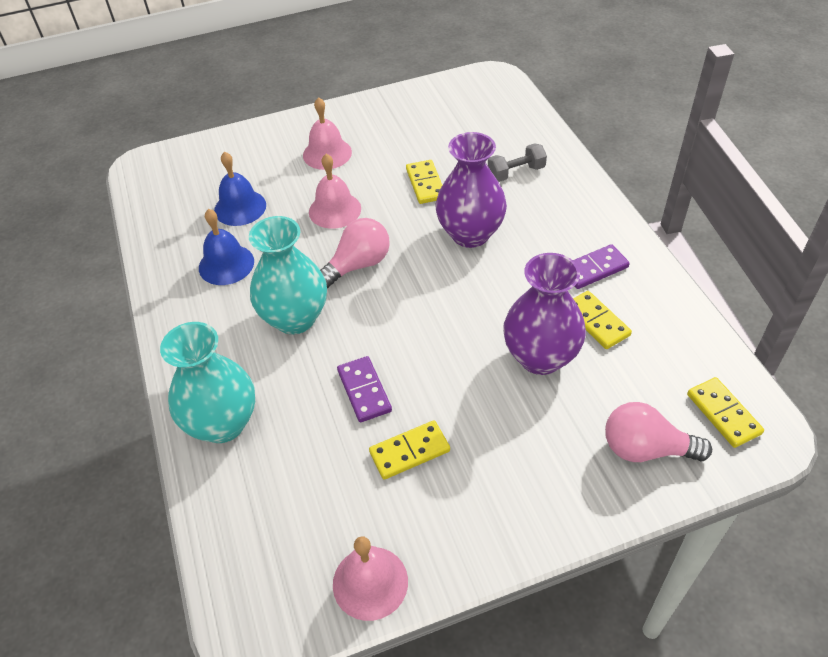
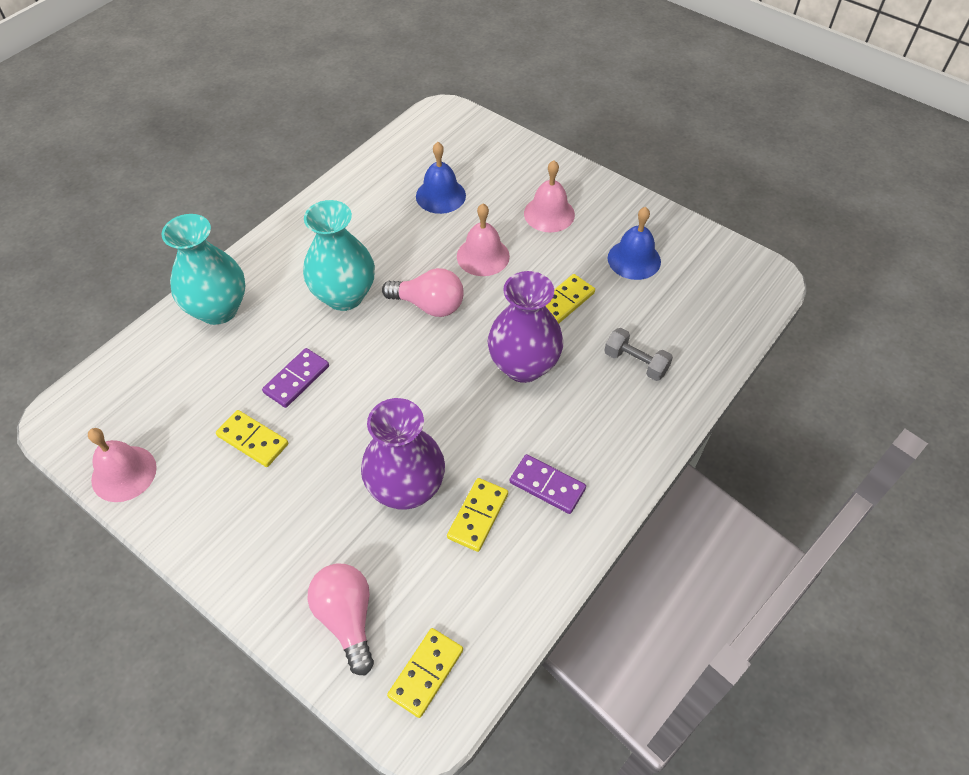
camera: 55 degrees right, 5 degrees up
(226, 264) = (373, 223): blue bell -> blue bell (634, 259)

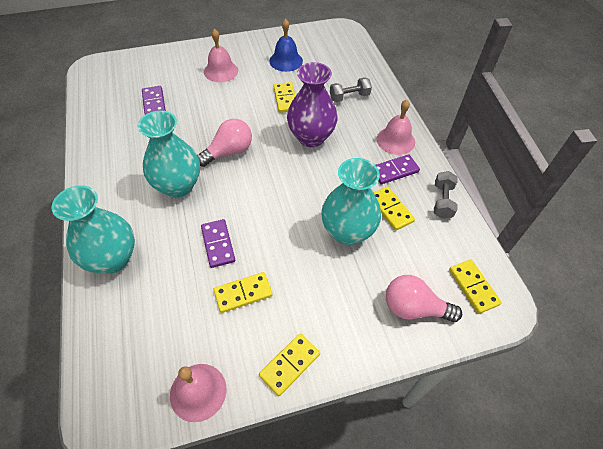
camera: 55 degrees left, 0 degrees up
(197, 533) = (290, 365): none -> yellow domino
(406, 488) = (347, 231): purple vase -> turquoise vase
(440, 195) = (154, 103): blue bell -> purple domino
(483, 256) = (219, 111): pink bell -> pink bell (395, 140)
(541, 568) = (442, 201): none -> grey dumbbell

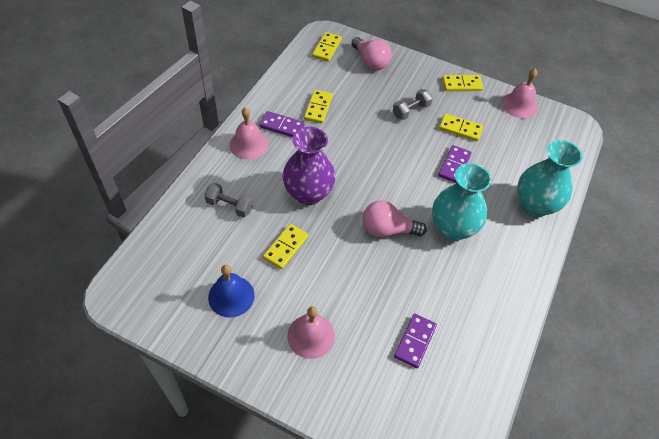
camera: 140 degrees left, 0 degrees up
(347, 231) = (362, 116): turquoise vase -> none
(442, 201) = (279, 90): grey dumbbell -> grey dumbbell (411, 111)

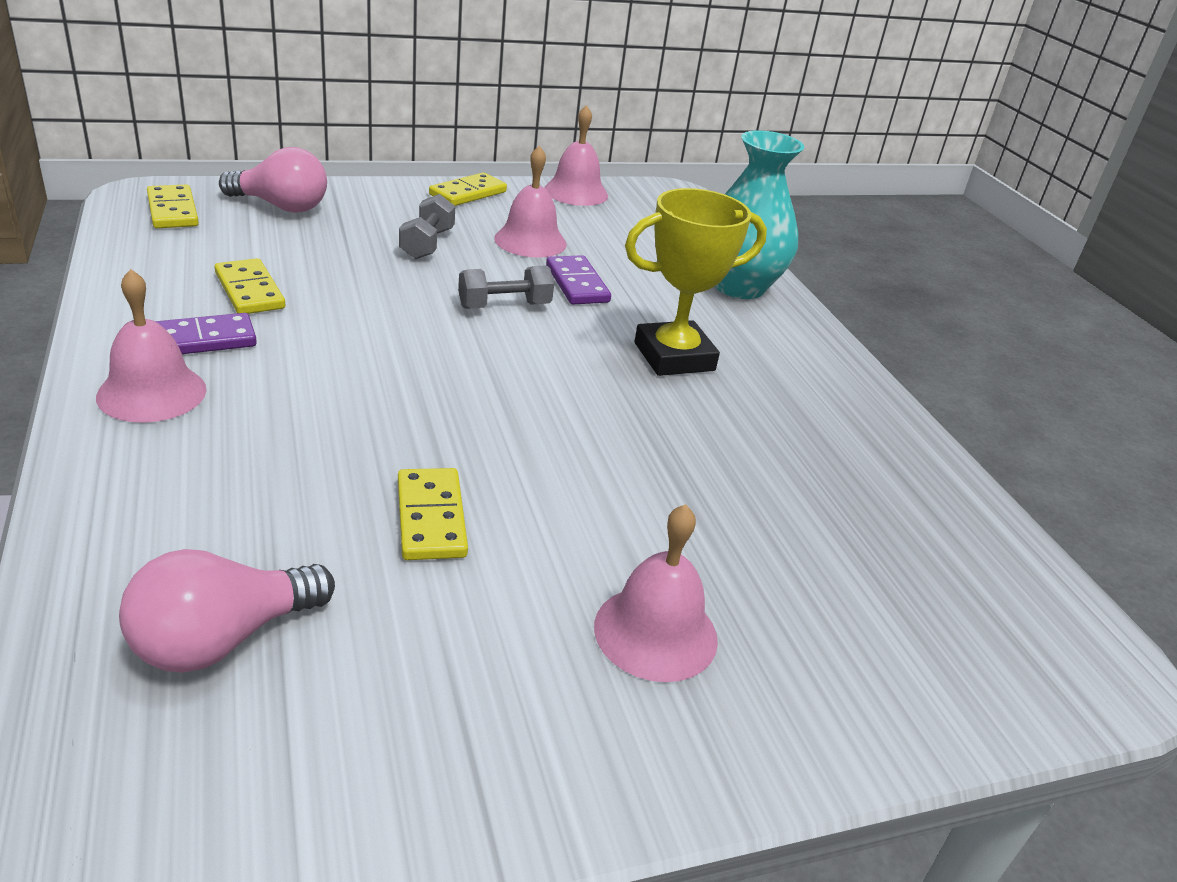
camera: 45 degrees left, 20 degrees down
(229, 206) = (219, 511): grey dumbbell -> grey dumbbell (504, 306)
(231, 296) = (409, 669): blue bell -> none
(308, 193) = (376, 415): purple vase -> none
(387, 229) = (582, 403): pink light bulb -> pink light bulb (222, 639)
(415, 341) = (821, 529): purple domino -> none
(453, 228) = (674, 357): turquoise vase -> yellow trophy
(460, 129) = (530, 241): yellow domino -> pink bell

